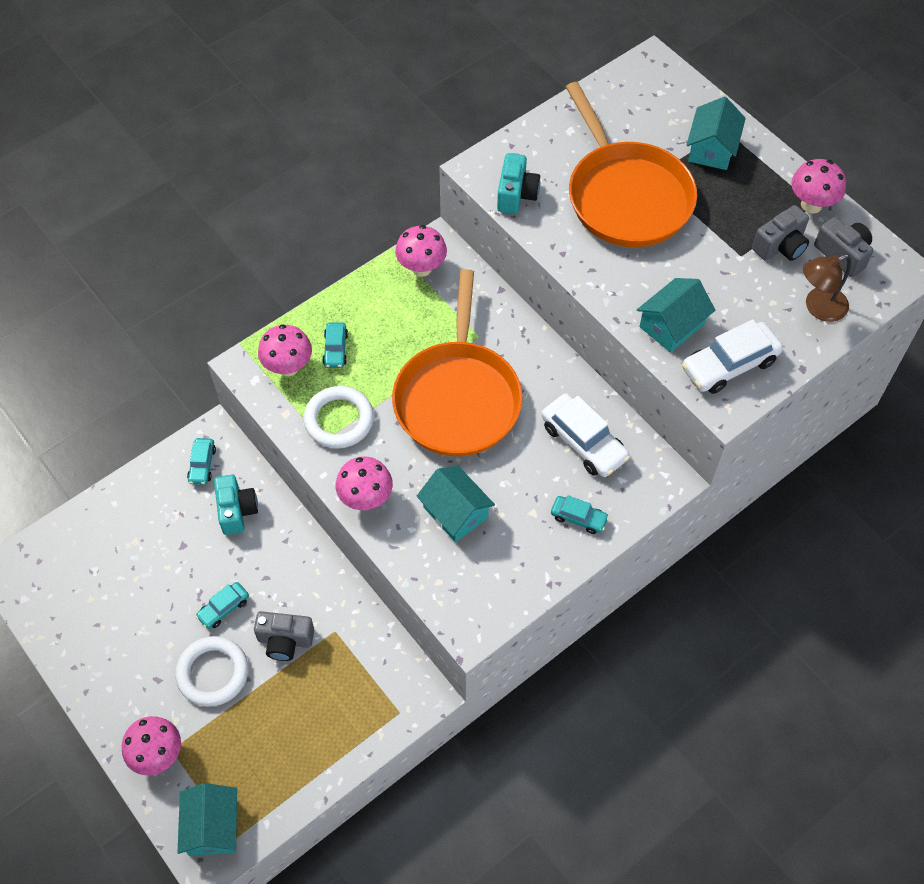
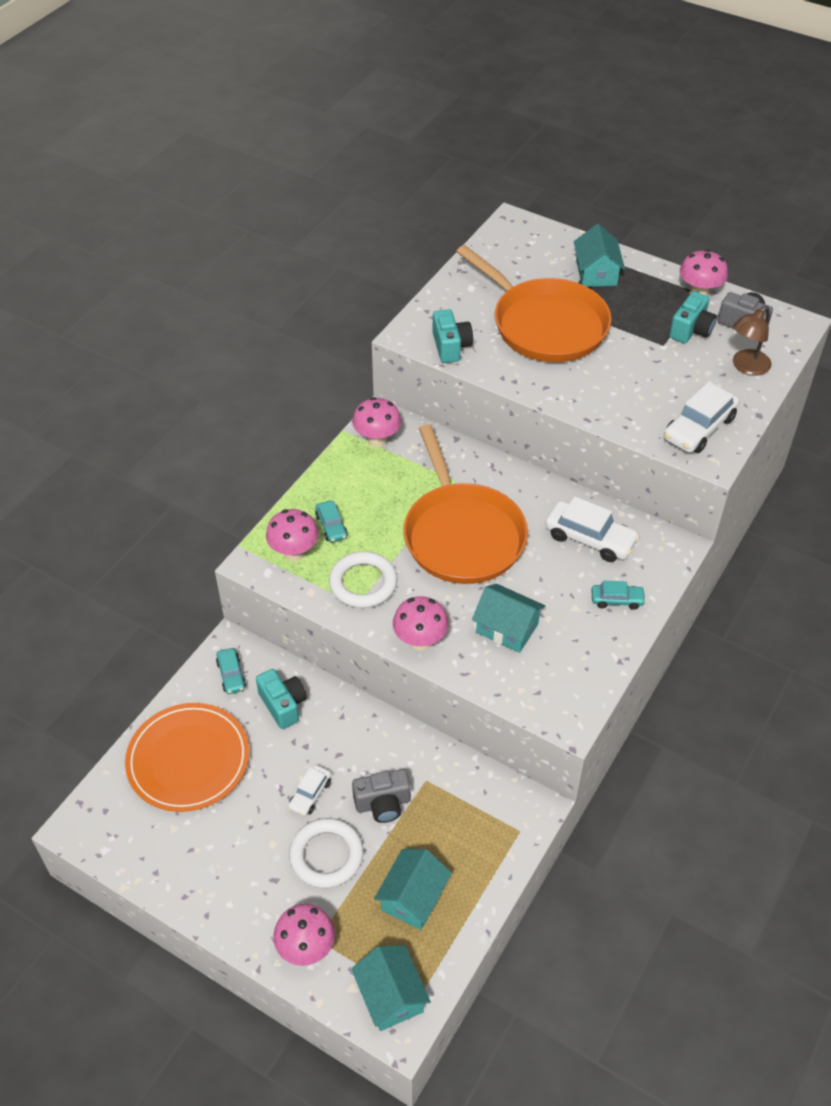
camera: 20 degrees left, 10 degrees down
(130, 536) = (188, 759): none -> orange plate
(223, 608) = (310, 794): turquoise car -> white car
(672, 325) = (635, 411): turquoise house -> turquoise house (413, 897)
(780, 246) = (691, 330): grey camera -> turquoise camera

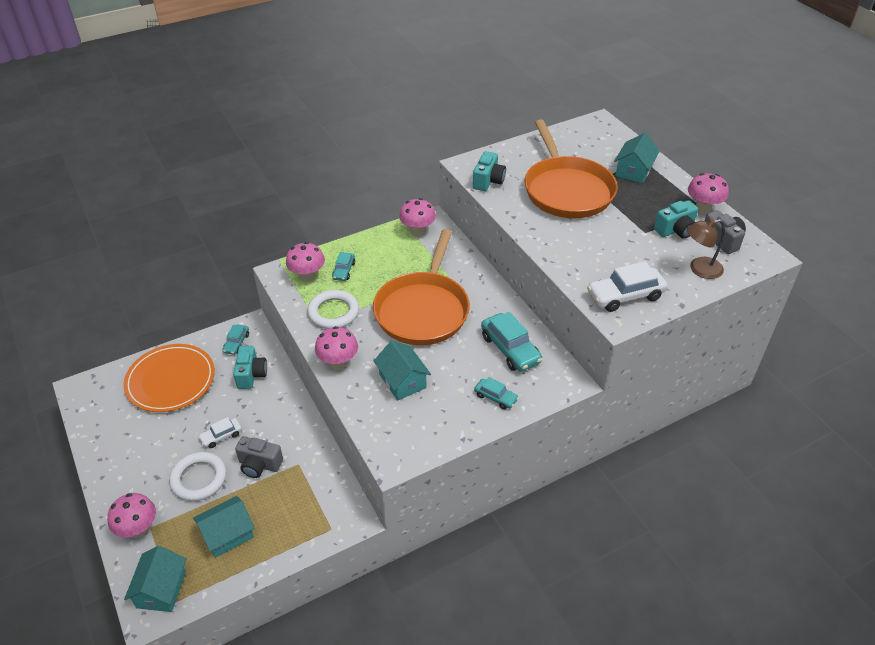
camera: 30 degrees right, 5 degrees down
(590, 538) = (510, 349): white car -> turquoise car

